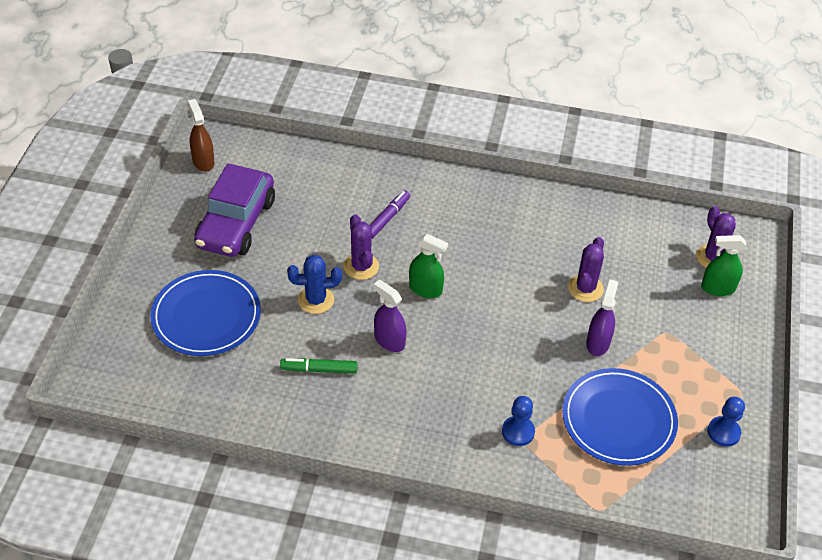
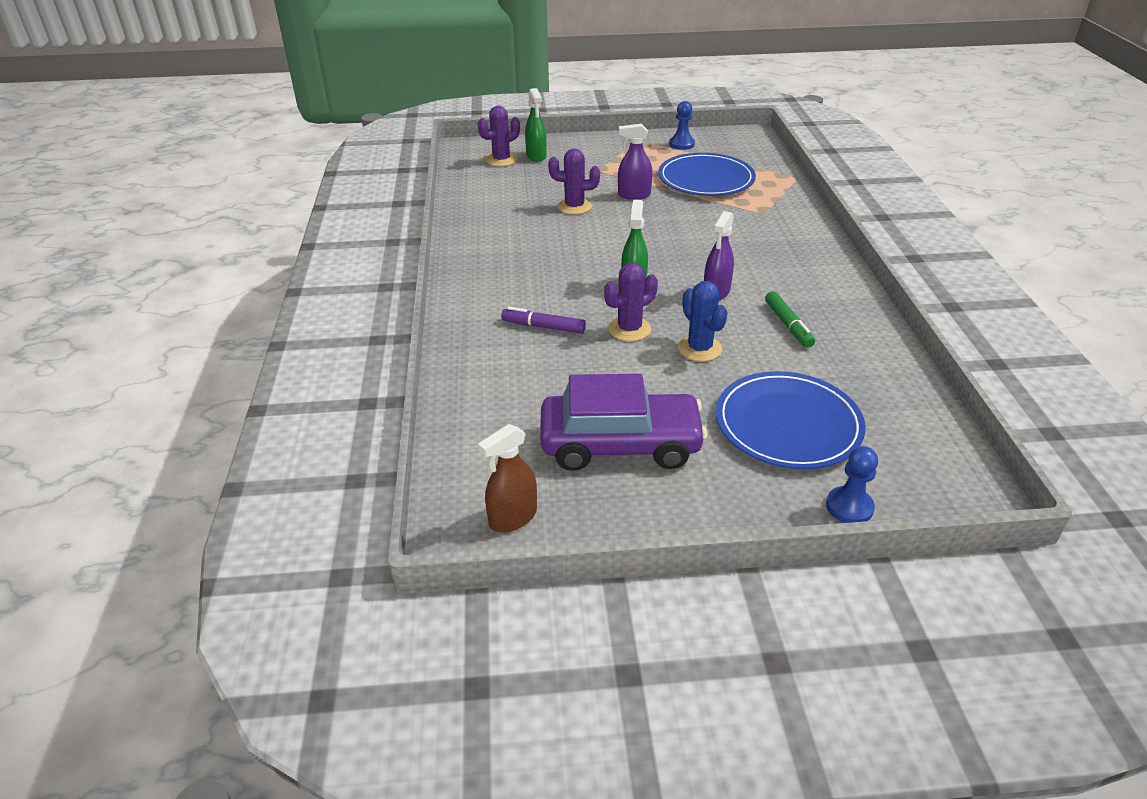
camera: 105 degrees left, 10 degrees down
(518, 432) = (758, 215): blue pawn -> blue pawn (849, 507)

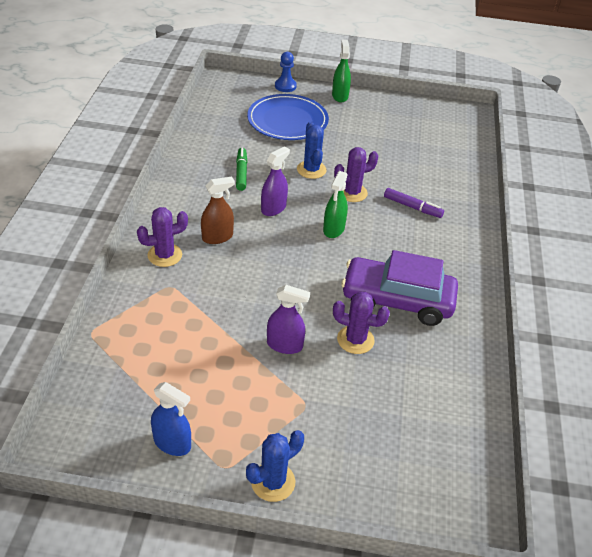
camera: 170 degrees left, 5 degrees up
(501, 160) = (427, 464): purple cactus -> purple cactus (165, 255)
(513, 517) = (443, 112): brown spray bottle -> brown spray bottle (217, 237)
(536, 156) = (379, 462): green spray bottle -> green spray bottle (340, 96)
(605, 141) = (273, 482): none -> blue cactus
(620, 444) = (383, 130): purple car -> purple car (397, 300)
(681, 144) = (172, 443): blue pawn -> blue spray bottle
(706, 179) = (190, 354): blue plate -> none

